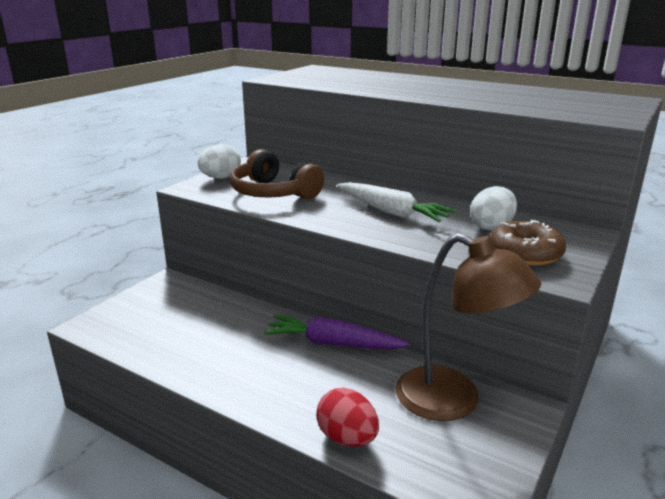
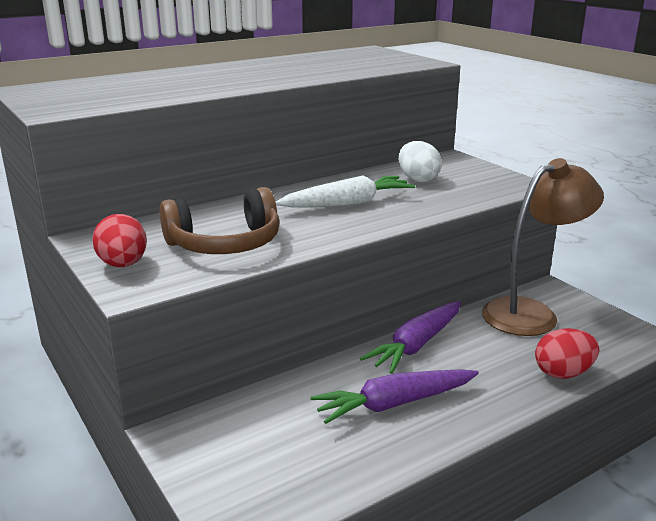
camera: 65 degrees left, 0 degrees up
(220, 178) = (123, 265): white egg -> red egg
(239, 351) = (394, 404): none -> purple carrot
(525, 253) = (476, 183): brown donut -> none

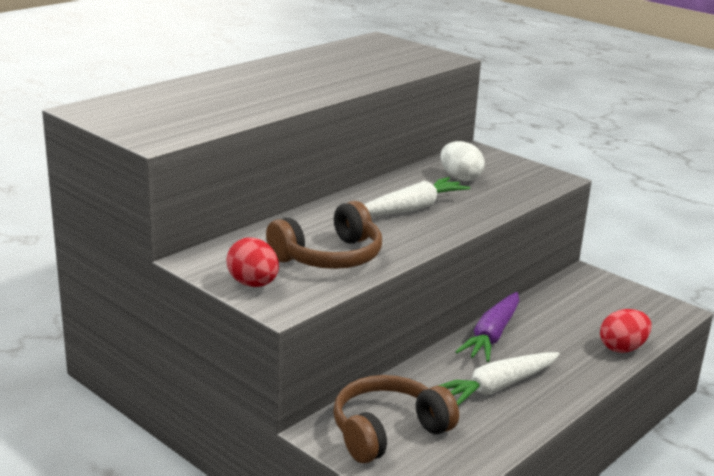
camera: 15 degrees left, 0 degrees up
(243, 442) = (388, 431): none -> brown headphones
(394, 404) = (497, 387): purple carrot -> white carrot
(531, 313) = (578, 298): brown lamp -> none

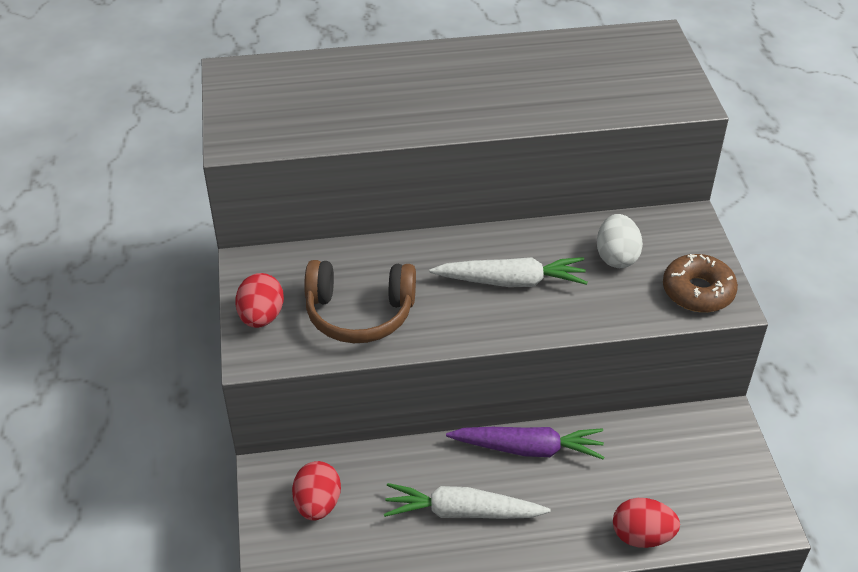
camera: 40 degrees right, 20 degrees up
(388, 431) = (317, 504): brown headphones -> red egg
(492, 336) = (528, 448): purple carrot -> purple carrot turned 150 degrees counterclockwise
(532, 178) = (698, 291): none -> brown donut

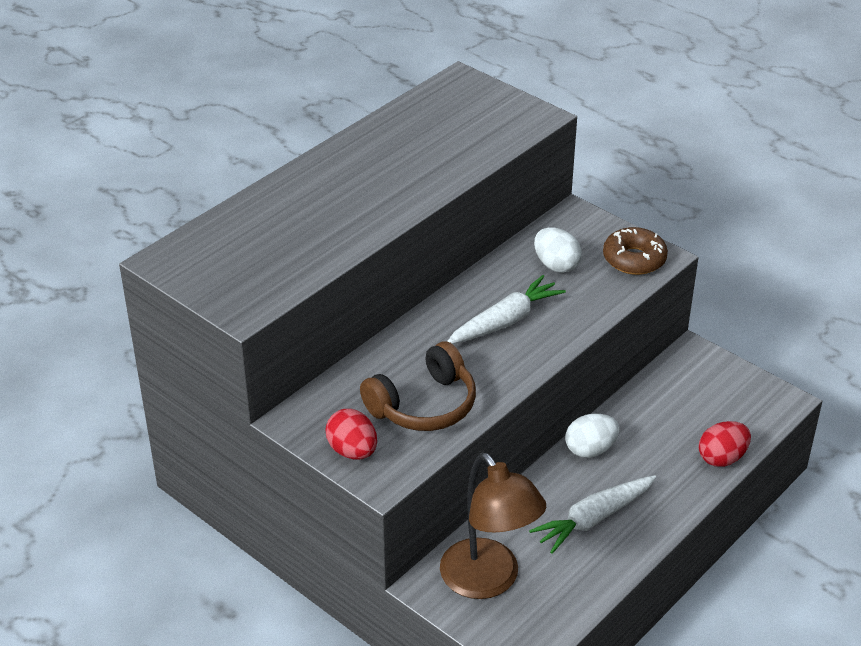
camera: 40 degrees left, 5 degrees down
(317, 504) = (488, 581): red egg -> brown lamp
(528, 448) = (590, 450): purple carrot -> white egg

